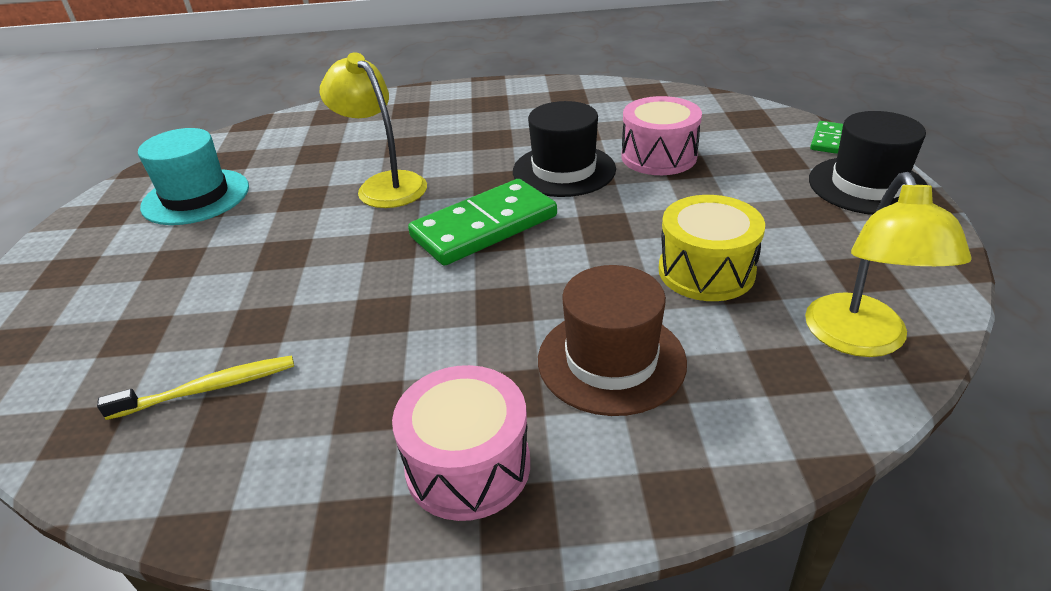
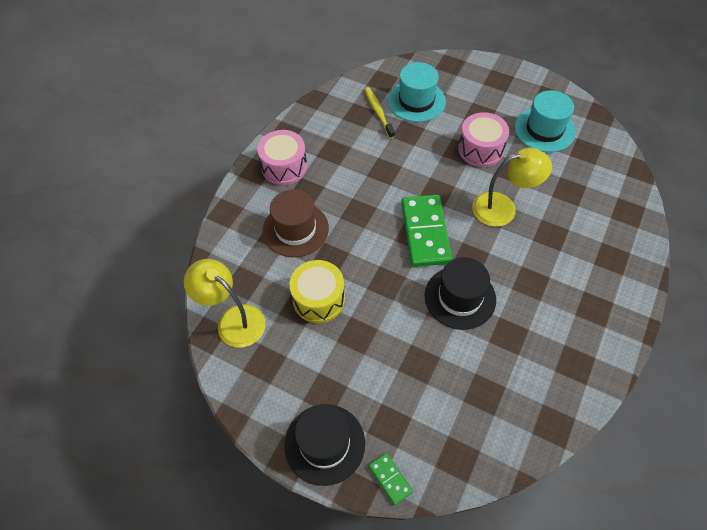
camera: 120 degrees right, 20 degrees up
(153, 348) = (416, 101): none -> turquoise hat
(208, 389) = (378, 112): yellow toothbrush -> yellow toothbrush turned 150 degrees clockwise
(658, 156) = (441, 358): pink drum -> pink drum (480, 149)

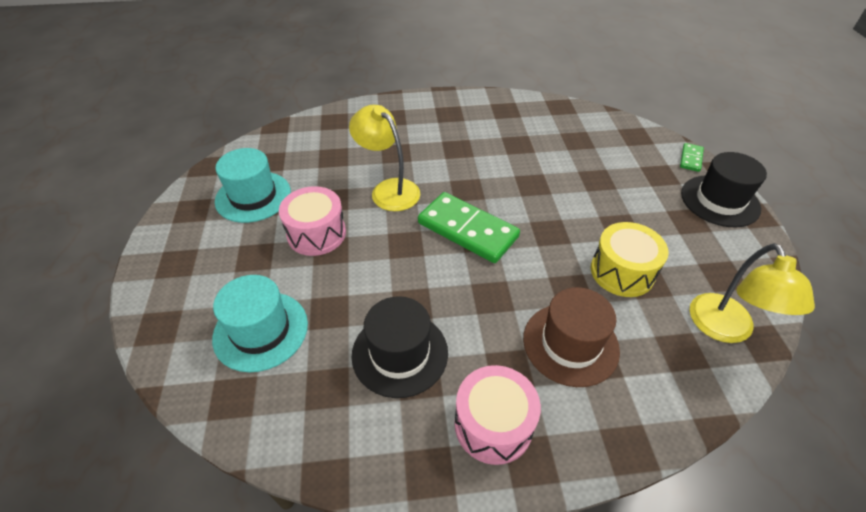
camera: 125 degrees left, 10 degrees down
(378, 112) = (309, 364): yellow toothbrush -> none
(425, 232) = (467, 230): green domino -> green domino turned 75 degrees clockwise
(460, 297) = (513, 180): black hat -> black hat (400, 353)

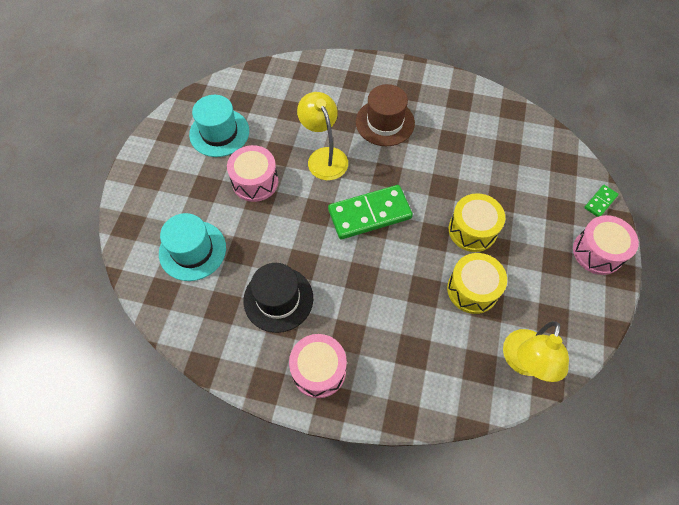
camera: 20 degrees right, 15 degrees up
(467, 230) = (369, 214): green domino -> green domino turned 75 degrees counterclockwise
(570, 344) = (400, 333): brown hat -> brown hat (385, 122)
(586, 215) = (472, 230): none -> yellow drum
(720, 201) = (597, 252): black hat -> pink drum

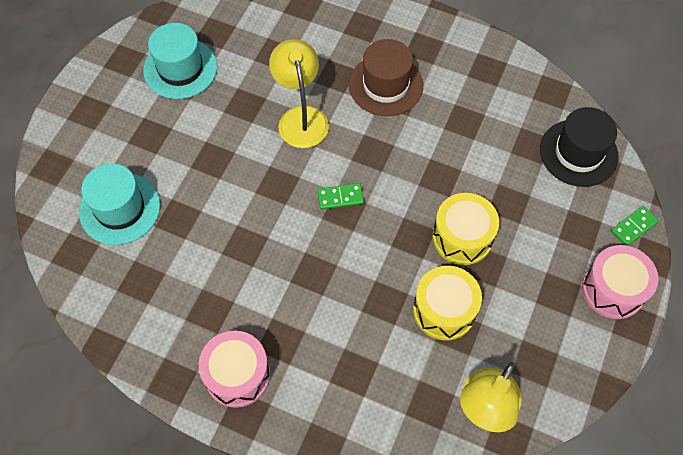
camera: 10 degrees right, 0 degrees up
(255, 182) = (210, 136): pink drum -> none
(278, 299) = (208, 283): black hat -> black hat (578, 153)
(369, 214) = (340, 197): green domino -> green domino, size x0.47

